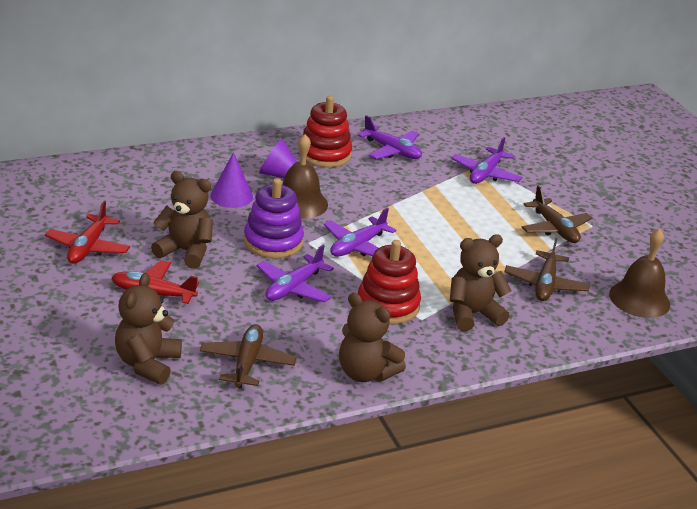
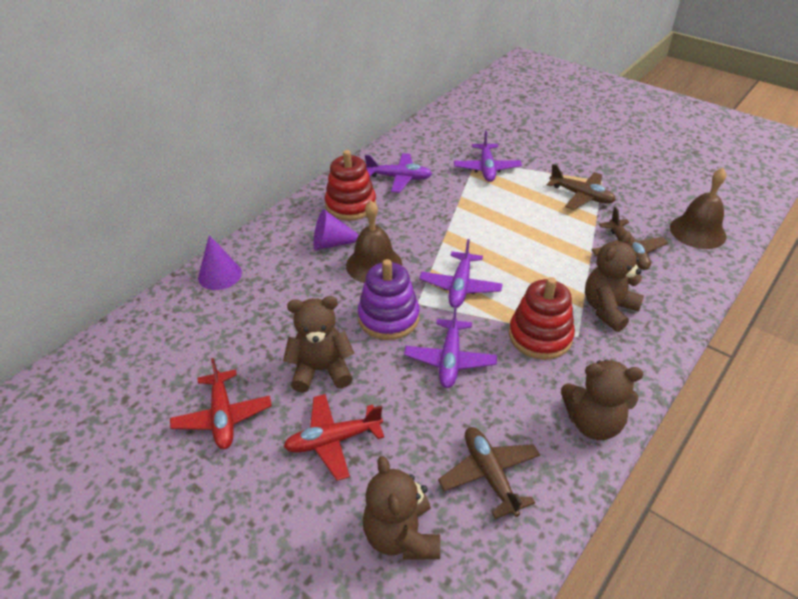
camera: 25 degrees left, 10 degrees up
(231, 196) = (310, 285): purple cone -> purple cone (220, 275)

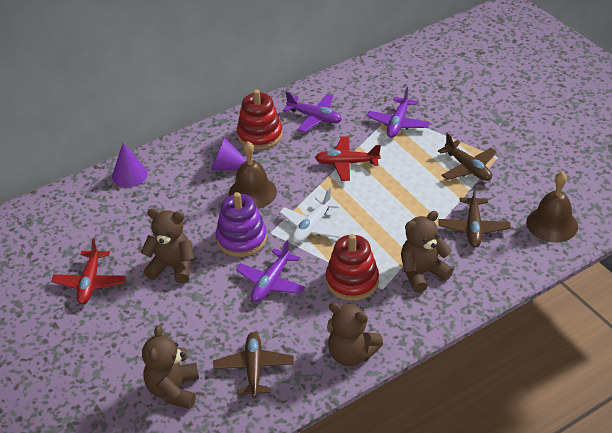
camera: 20 degrees right, 0 degrees up
(333, 440) = (158, 318): red plane -> red plane (346, 163)
(460, 286) = (312, 226): purple plane -> white plane

